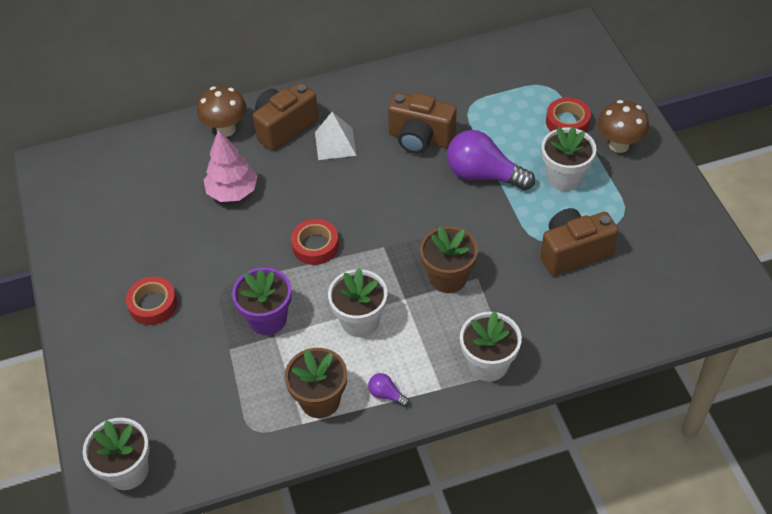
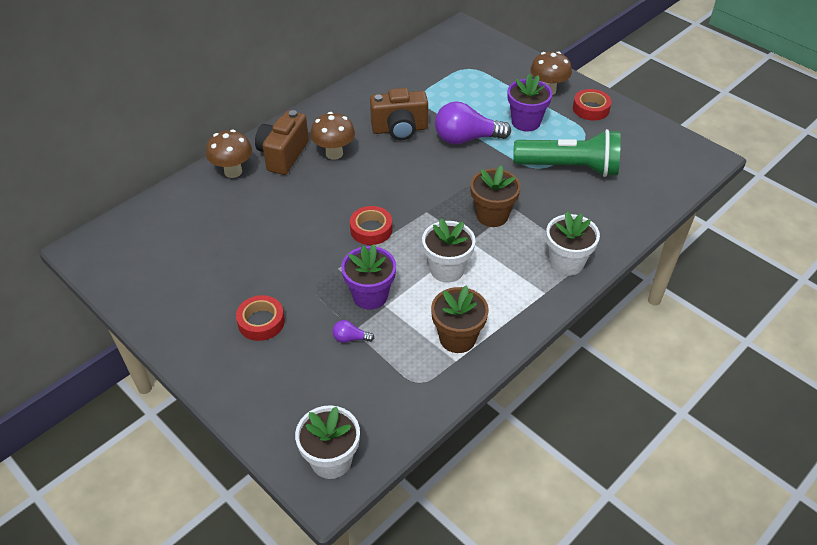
camera: 30 degrees left, 5 degrees down
(232, 192) = (272, 214): pink tree -> none
(335, 143) = (334, 153): white pyramid -> brown mushroom
(386, 394) = (507, 313): purple light bulb -> purple light bulb (350, 338)
(564, 177) = (526, 122): white flower pot -> purple flower pot
(567, 122) = (500, 86): red tape -> red tape (591, 109)
(573, 252) = (569, 167): brown camera -> green flashlight

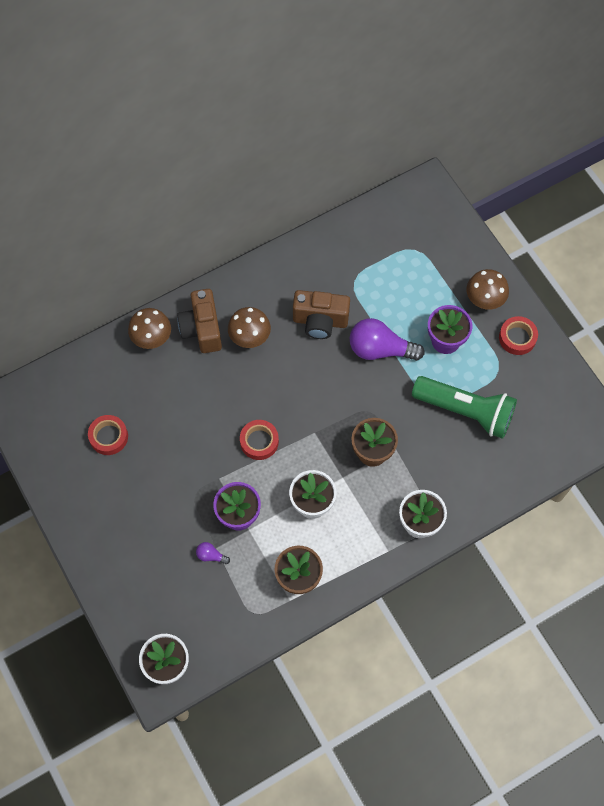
camera: 15 degrees right, 20 degrees up
(261, 322) = (142, 520): red tape -> red tape (108, 437)
(283, 155) = (202, 329): brown camera -> brown camera turned 45 degrees counterclockwise

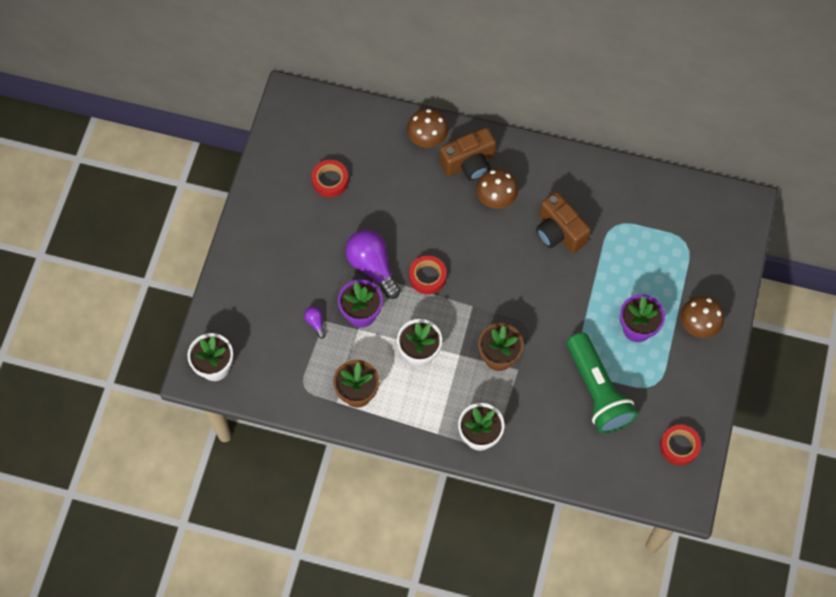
camera: 45 degrees right, 0 degrees up
(202, 329) = (469, 163): brown camera -> brown camera turned 150 degrees counterclockwise
(380, 349) = (581, 291): purple light bulb -> purple light bulb (372, 267)
(517, 338) = (694, 375): red tape -> red tape (679, 446)

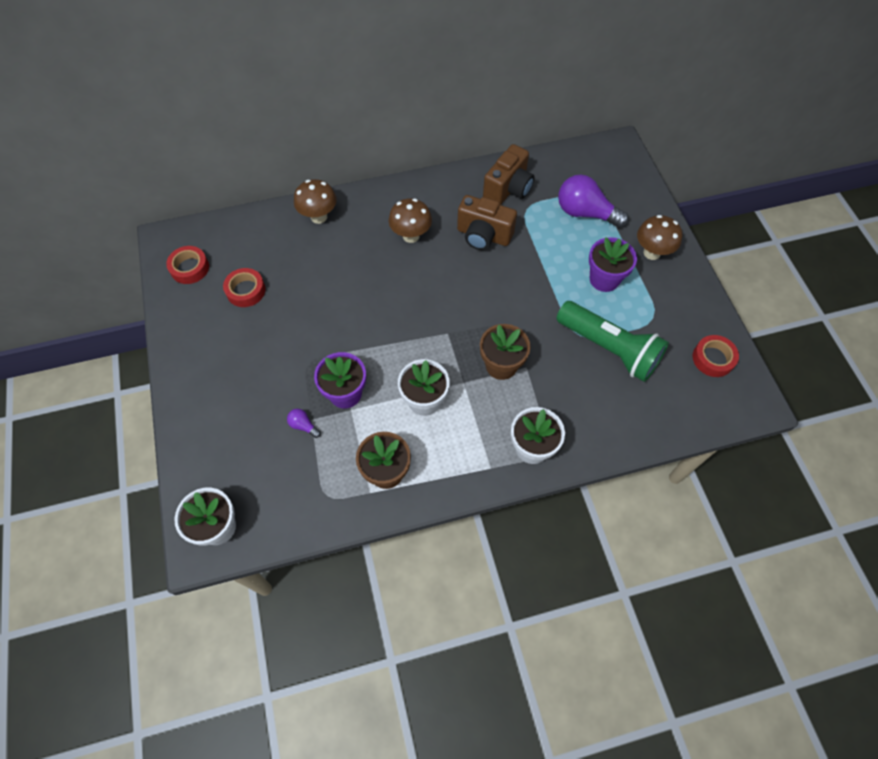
camera: 30 degrees left, 5 degrees down
(372, 267) = (331, 345): purple light bulb -> purple light bulb (585, 213)
(427, 277) = (389, 328): red tape -> red tape (189, 268)
(469, 163) = (368, 218): brown camera -> brown camera (508, 189)

